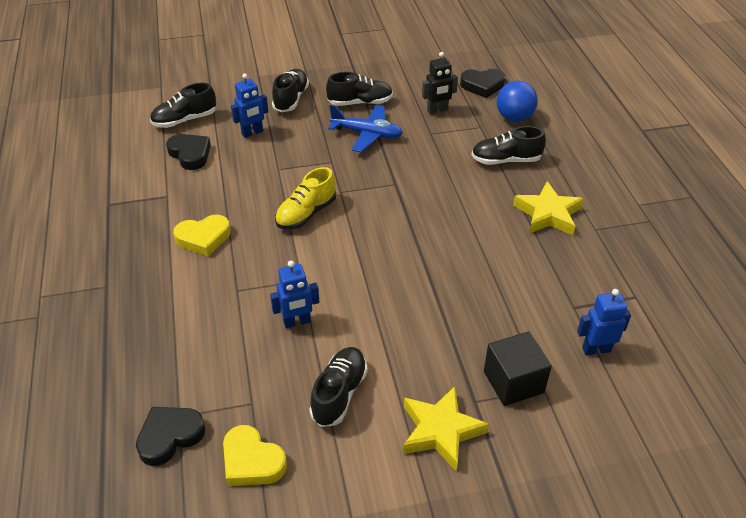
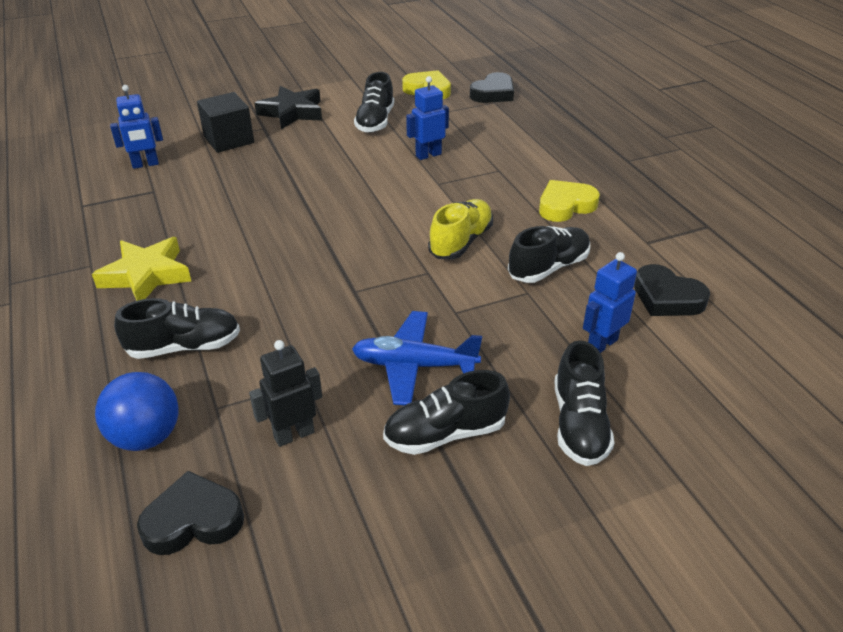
camera: 170 degrees right, 5 degrees down
(185, 120) = (728, 354): black shoe -> black shoe (548, 268)
(440, 431) = (292, 112): yellow star -> black star

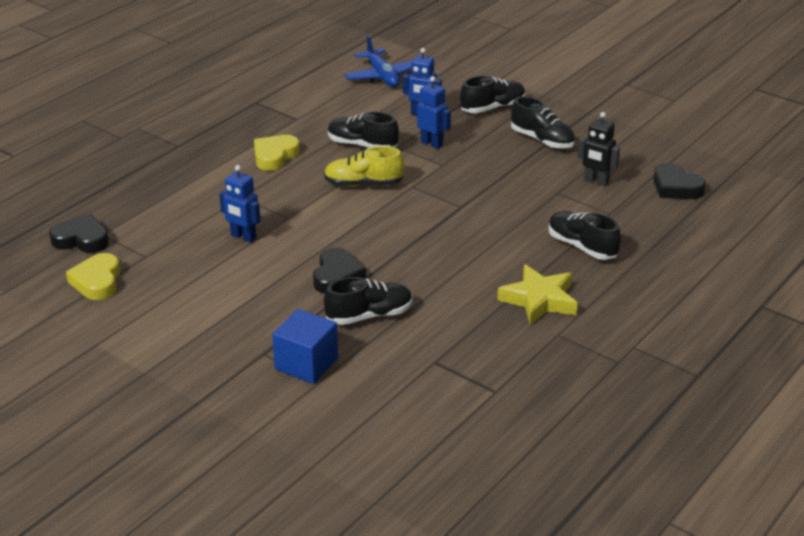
camera: 120 degrees left, 5 degrees down
(145, 164) = (398, 393): blue robot -> blue robot (432, 143)
(146, 436) = (654, 225): blue ball -> none
(229, 140) = (306, 364): black cube -> blue cube
(292, 112) = (214, 350): black star -> none
(375, 121) = (197, 288): black shoe -> black shoe (369, 316)
(414, 365) = (504, 163): blue plane -> blue plane (382, 76)
(565, 206) = (275, 156): yellow heart -> yellow heart turned 90 degrees clockwise
(667, 298) = (356, 103): black heart -> black heart (337, 276)

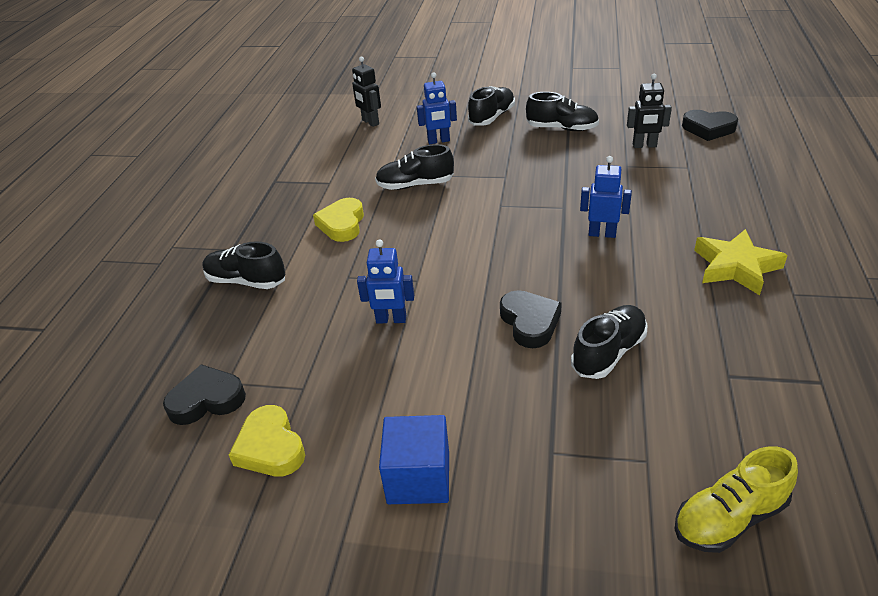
camera: 25 degrees left, 5 degrees up
(306, 364) = (610, 443): blue cube -> blue cube (418, 478)
(363, 184) = (454, 219): yellow shoe -> yellow shoe (729, 517)
(382, 76) = (370, 122): blue plane -> black robot
(432, 143) = (475, 162): blue robot -> blue robot (602, 234)
(582, 247) = (705, 203): black shoe -> black shoe (246, 281)

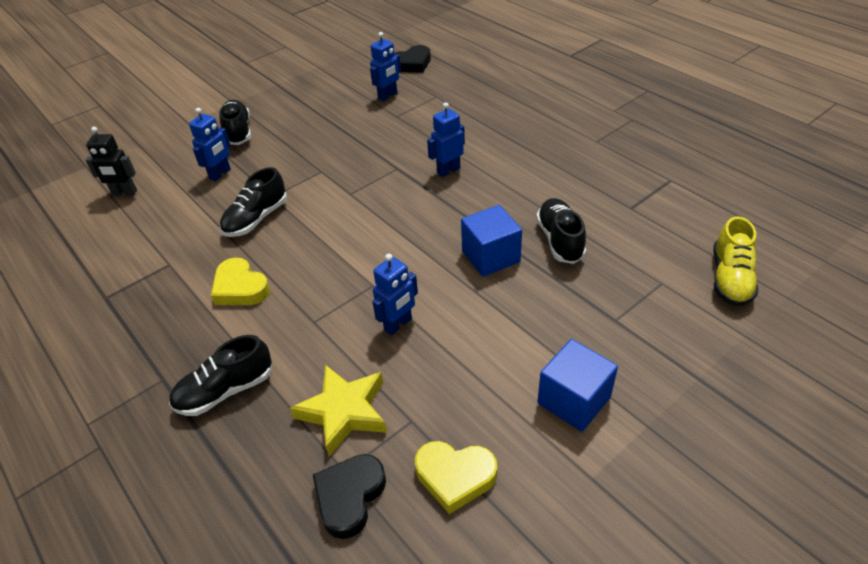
camera: 50 degrees left, 5 degrees up
(530, 322) = (490, 256): black heart -> blue cube
(561, 128) = (310, 113): black shoe -> none
(644, 146) = (388, 96): black robot -> blue robot
(736, 267) = (549, 143): yellow star -> yellow star (344, 412)

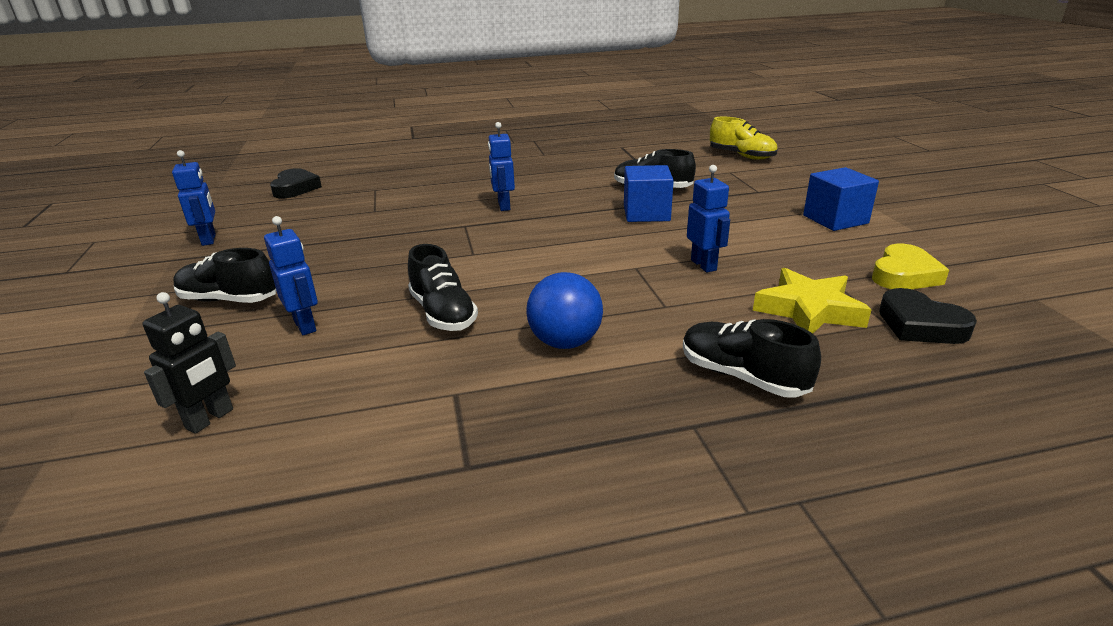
camera: 65 degrees left, 15 degrees down
(225, 391) = (742, 376): black shoe -> black shoe turned 135 degrees clockwise
(240, 288) = (565, 342): yellow heart -> blue ball
(388, 96) = (330, 208): blue robot -> blue robot (209, 239)

